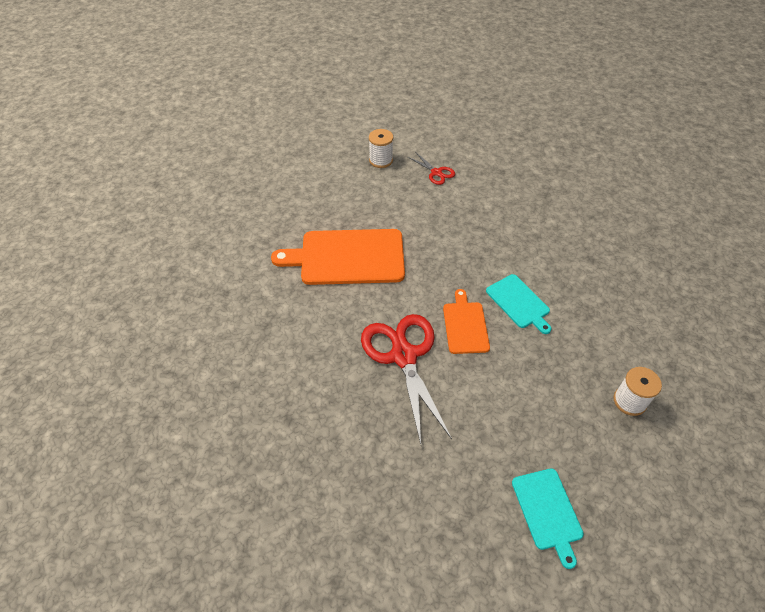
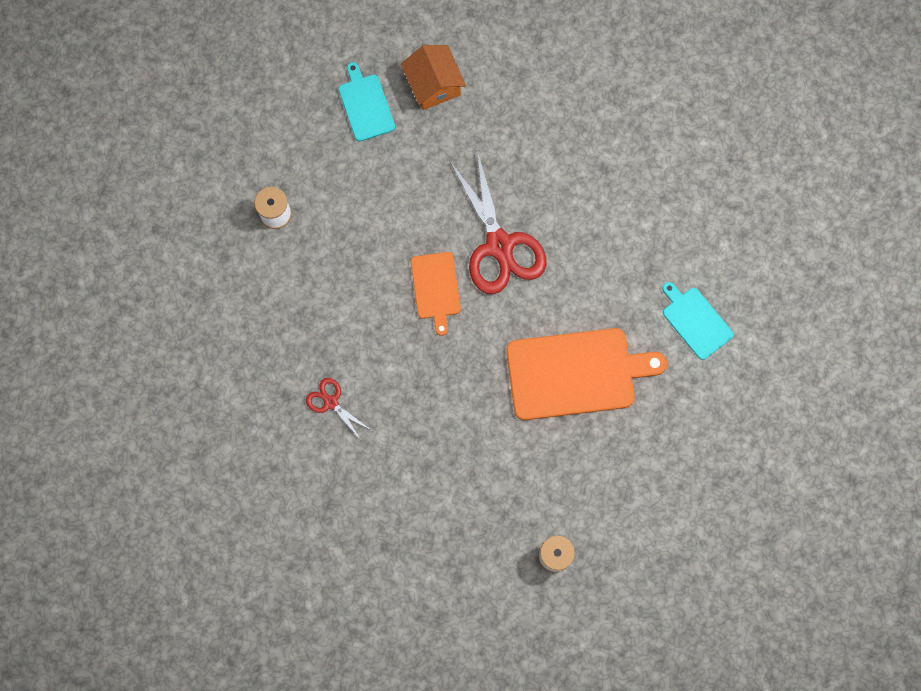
camera: 175 degrees right, 25 degrees up
(436, 172) = (475, 536): red scissors -> red scissors (331, 402)
(468, 530) = (433, 85): none -> orange house
(519, 303) = (375, 323): turquoise cutting board -> turquoise cutting board (695, 321)

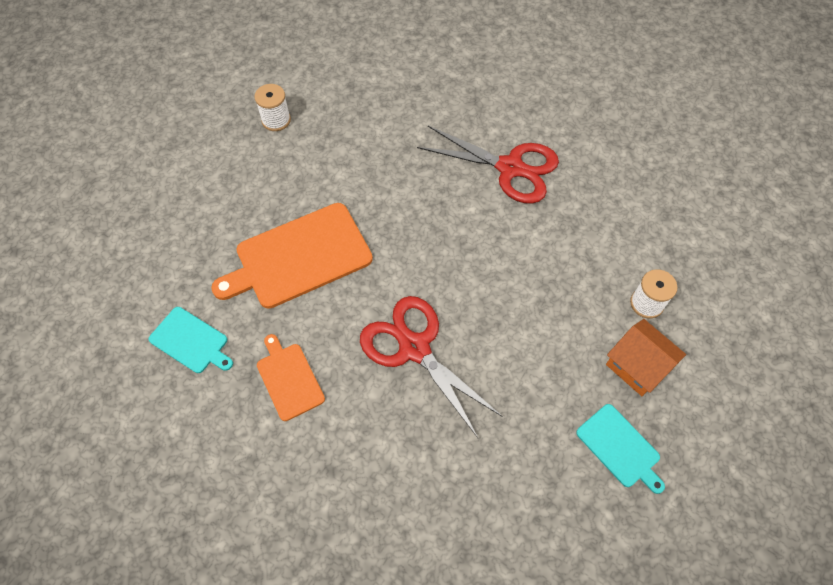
camera: 160 degrees right, 15 degrees down
(331, 402) = (510, 168): red scissors -> red scissors, size x2.10
(433, 85) = (558, 500): orange house -> orange house (637, 365)
(436, 288) = (460, 287): orange cutting board -> orange cutting board (289, 379)

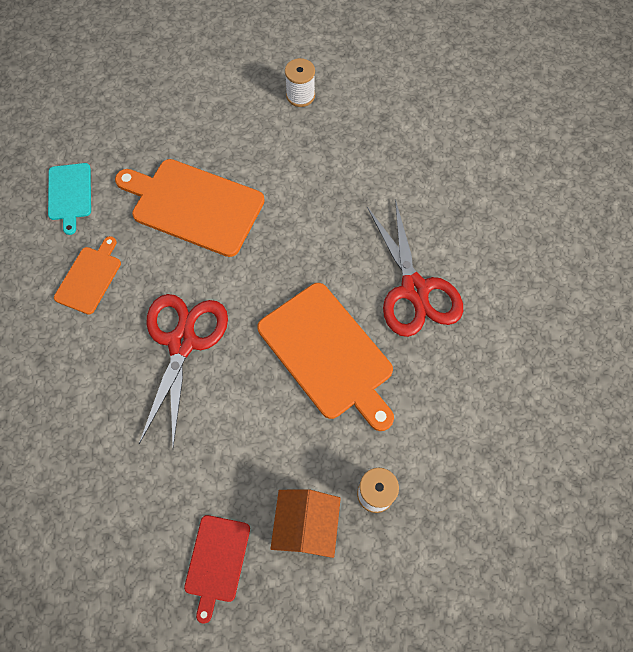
camera: 50 degrees right, 5 degrees up
(513, 256) = (328, 354): none -> orange cutting board
(620, 448) = (217, 562): turquoise cutting board -> red cutting board

